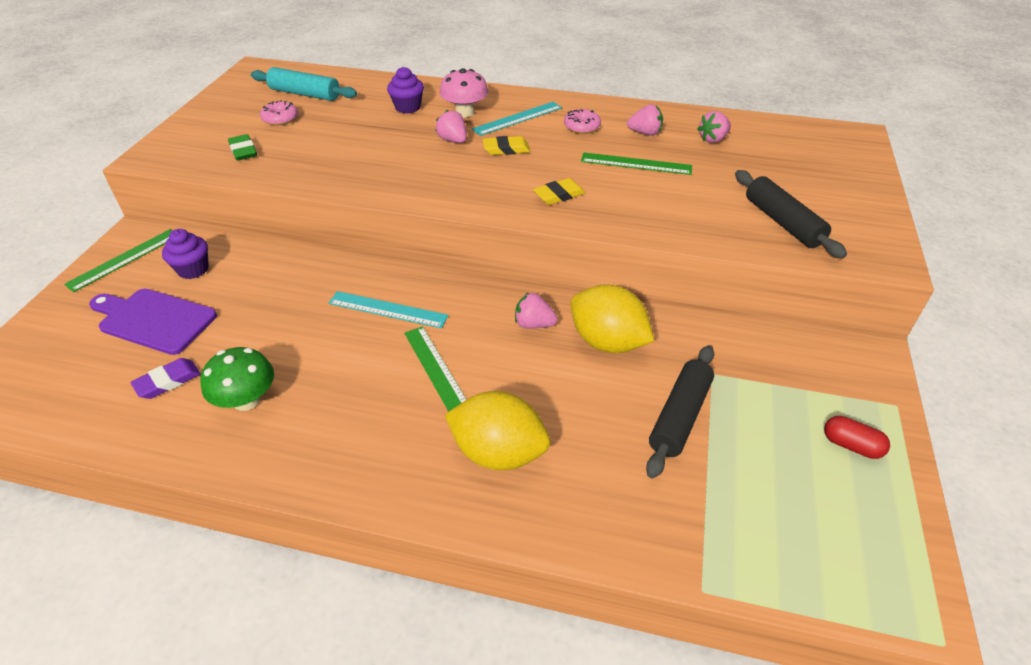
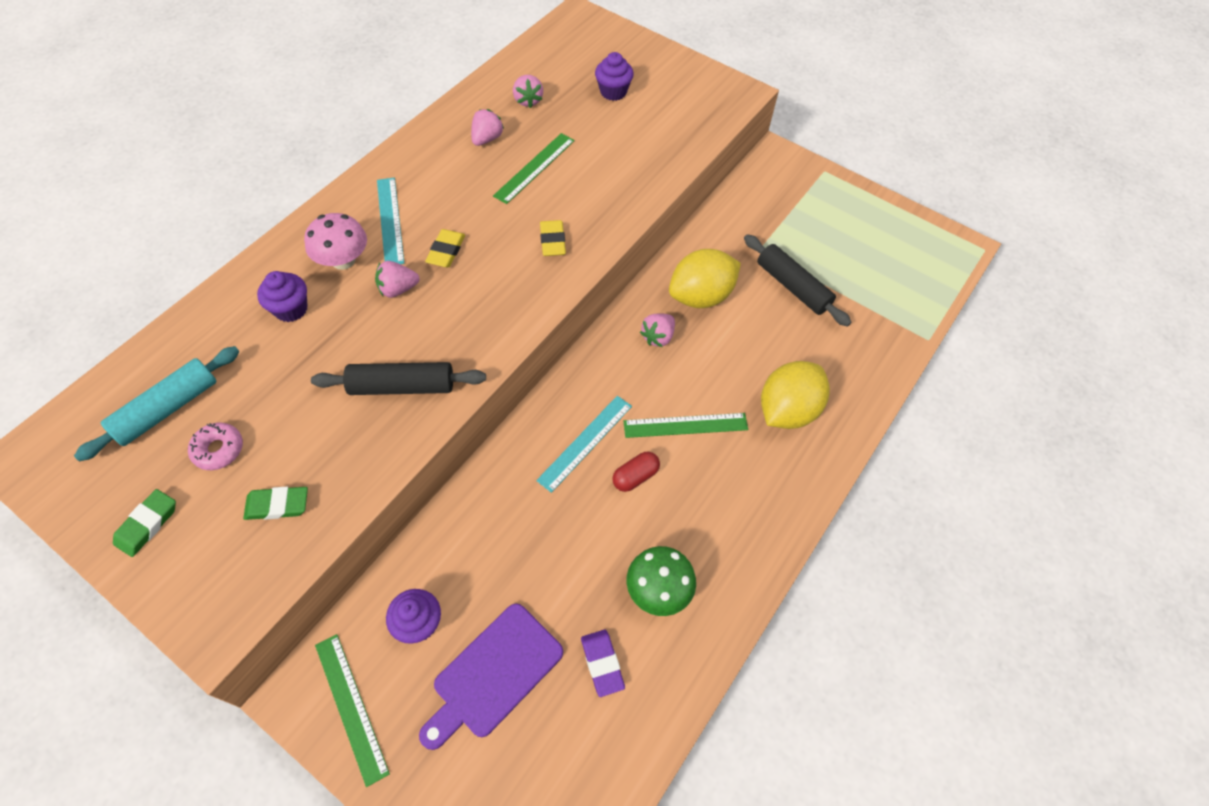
camera: 70 degrees left, 15 degrees up
(218, 114) = (147, 524): none -> green eraser
(582, 127) = (443, 178): pink donut -> none
(780, 179) = (613, 92): none -> purple cupcake
(782, 222) = (670, 121): black rolling pin -> black rolling pin (402, 386)
(851, 445) = (848, 211): red capsule -> red capsule (635, 476)

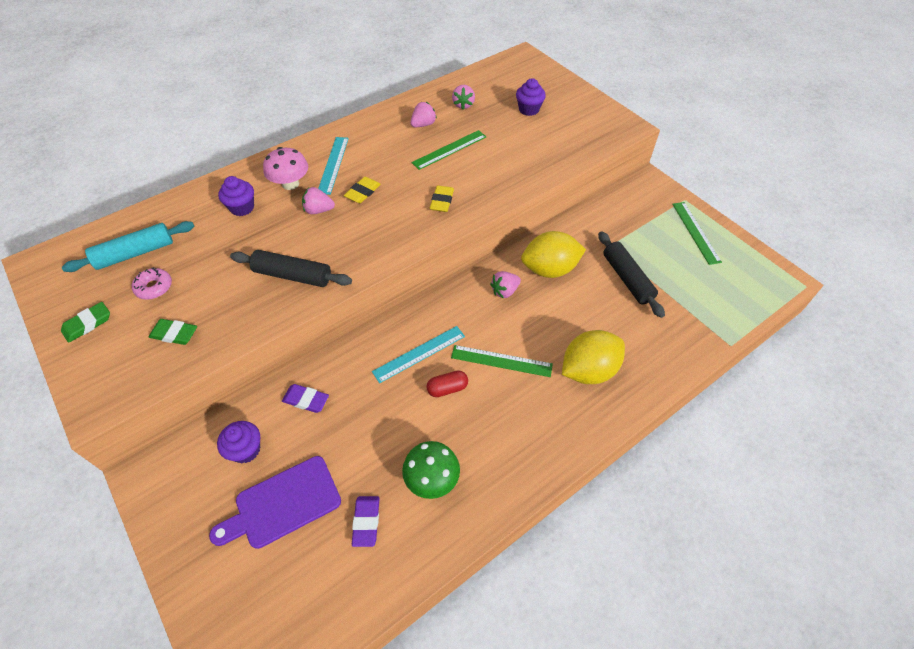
camera: 20 degrees right, 5 degrees down
(351, 707) = (174, 495): green ruler -> green ruler (695, 232)
(468, 539) = (306, 400): none -> purple eraser

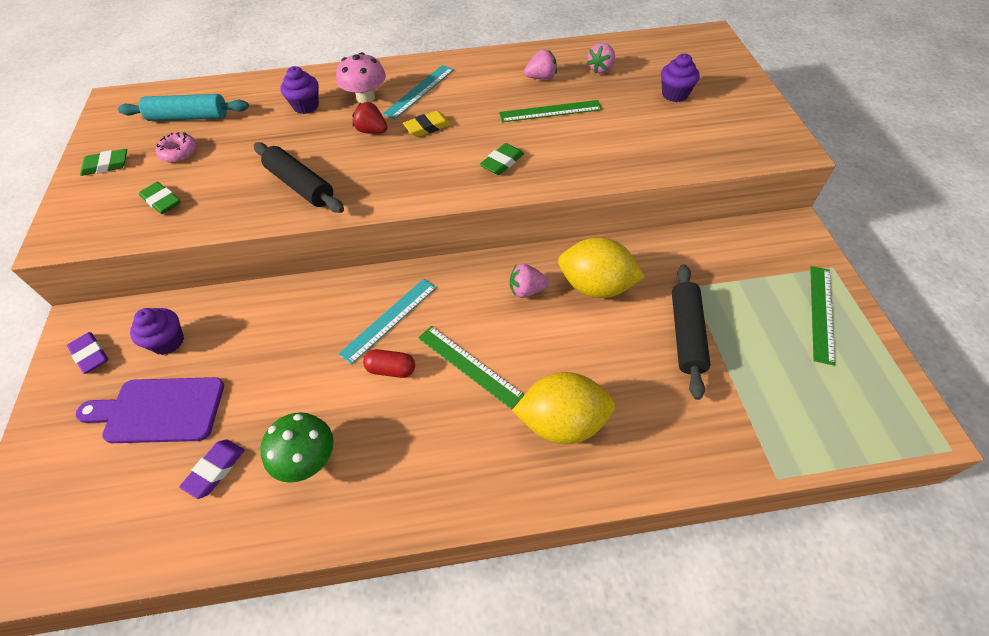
camera: 30 degrees right, 0 degrees up
(306, 400) = (252, 318): purple eraser -> purple eraser (90, 355)
(318, 210) = (372, 131): pink strawberry -> red strawberry
(419, 354) = (389, 319): turquoise ruler -> turquoise ruler turned 45 degrees counterclockwise
(442, 201) = (502, 162): yellow eraser -> green eraser

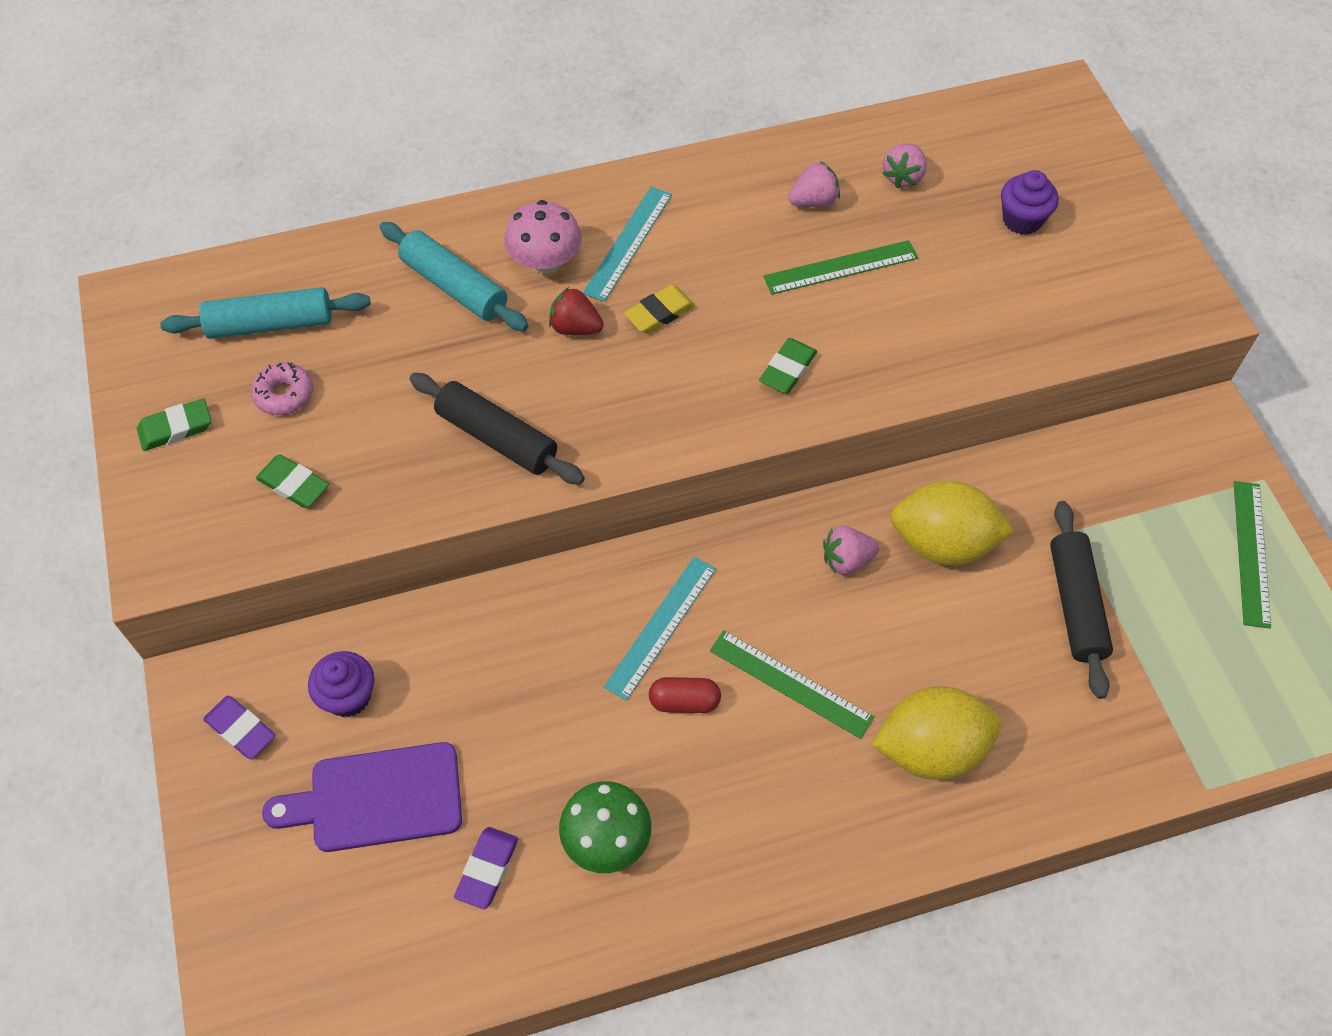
camera: 10 degrees left, 5 degrees up
(306, 106) = (454, 287): purple cupcake -> turquoise rolling pin

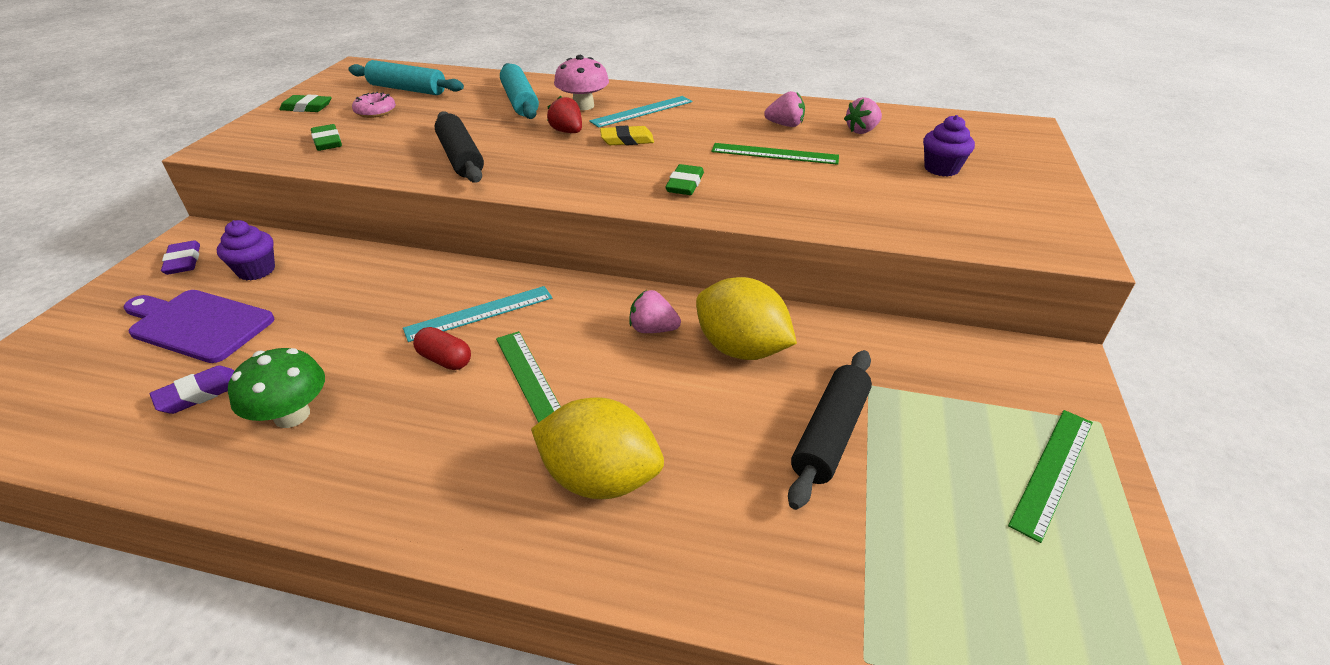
camera: 30 degrees right, 20 degrees down
(787, 369) = (685, 184): green eraser -> green eraser turned 45 degrees counterclockwise

